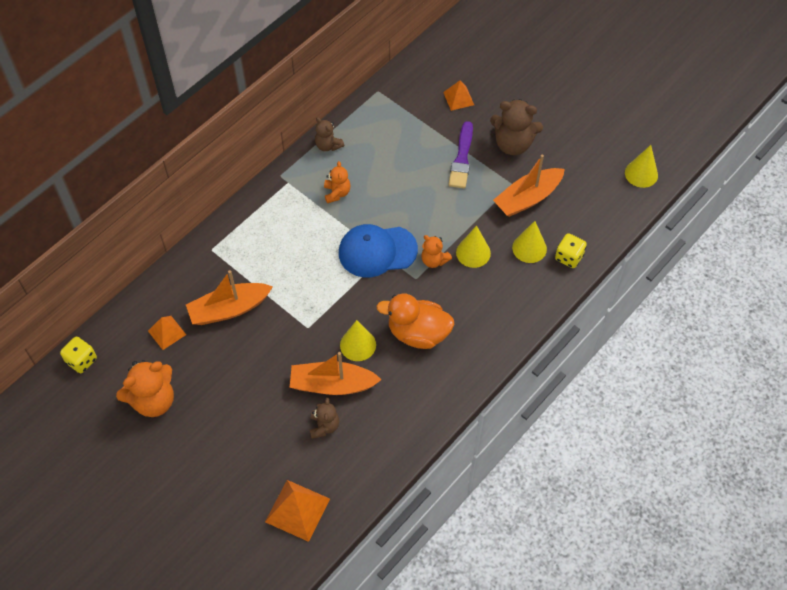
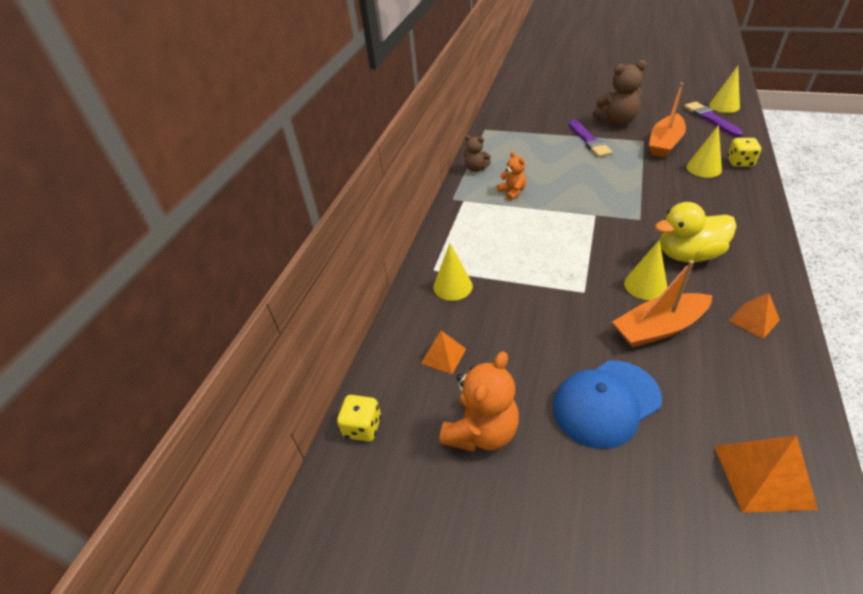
camera: 20 degrees left, 15 degrees down
(229, 309) = (492, 308): orange boat -> none
(324, 426) = (692, 370): brown teddy bear -> none
(377, 251) = (586, 214): blue cap -> blue cap (605, 403)
(418, 333) = (688, 254): orange duck -> yellow duck
(434, 260) = (640, 202): orange teddy bear -> none
(458, 98) = (549, 114): orange pyramid -> orange pyramid (754, 320)
(473, 253) = (665, 186): yellow cone -> yellow cone (453, 286)
(607, 186) = (710, 119): none -> purple brush

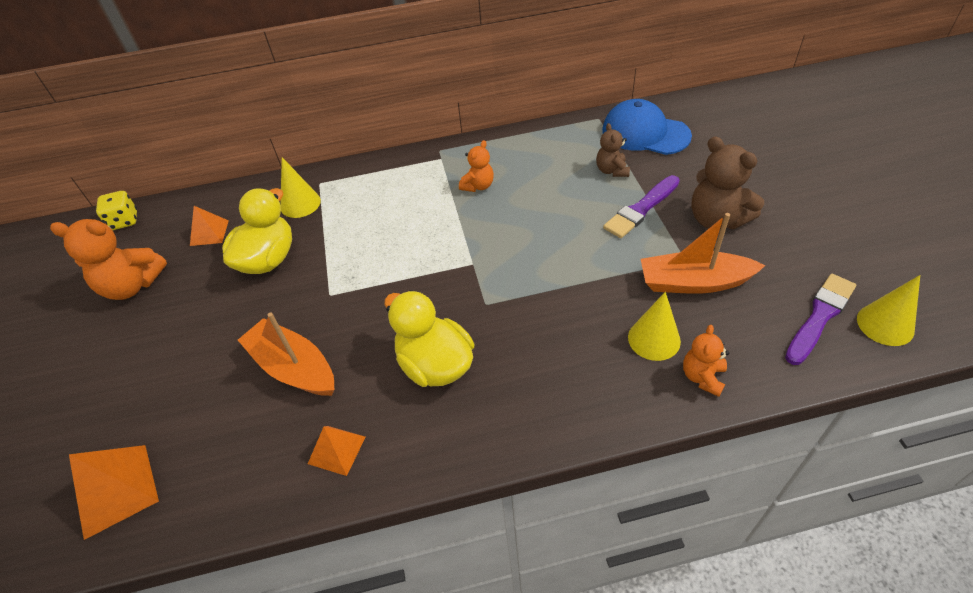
camera: 60 degrees right, 5 degrees up
(476, 168) = (507, 144): brown teddy bear -> brown teddy bear (612, 170)
(514, 320) = (268, 259): none -> yellow duck
(605, 403) = (180, 353): blue cap -> blue cap (645, 133)
(645, 285) = (360, 340): yellow cone -> none
(739, 162) = (702, 377): yellow dice -> orange teddy bear

